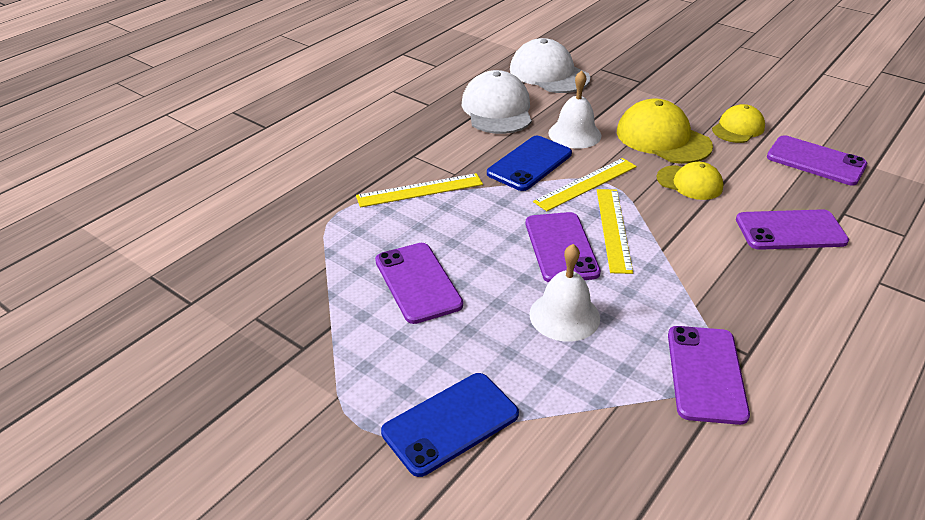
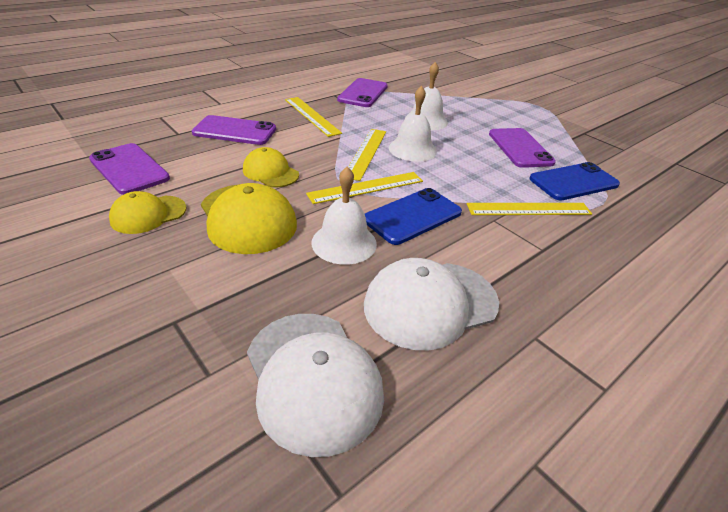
camera: 170 degrees left, 0 degrees up
(450, 423) = (496, 100): blue phone -> blue phone (573, 182)
(497, 109) = (430, 304): white cap -> white cap turned 60 degrees clockwise
(561, 247) = (412, 149): purple phone -> white bell
(731, 284) = (312, 116): none -> yellow ruler

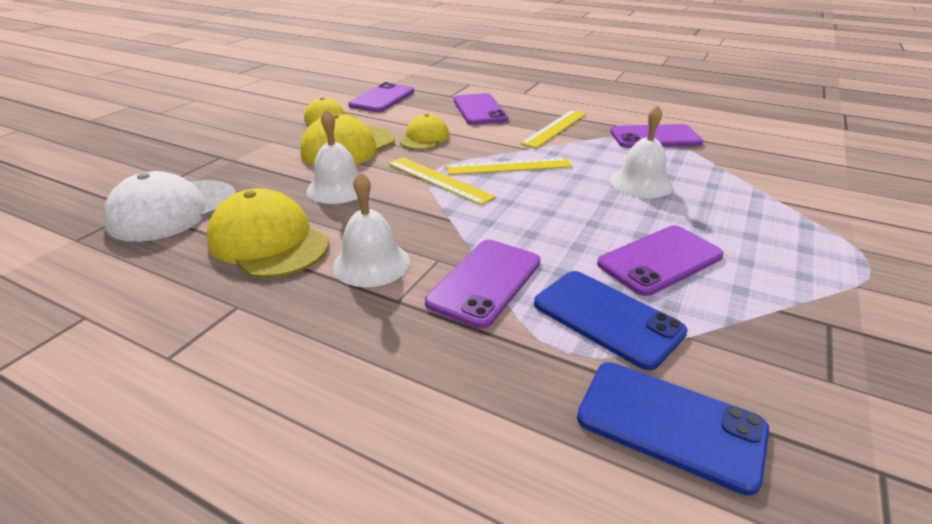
camera: 70 degrees right, 5 degrees down
(412, 149) = (550, 188): white bell -> white bell (371, 263)
(412, 216) = (405, 211): blue phone -> blue phone (670, 423)
(430, 304) = (268, 242): white cap -> yellow cap
(528, 209) = (485, 282): yellow ruler -> purple phone

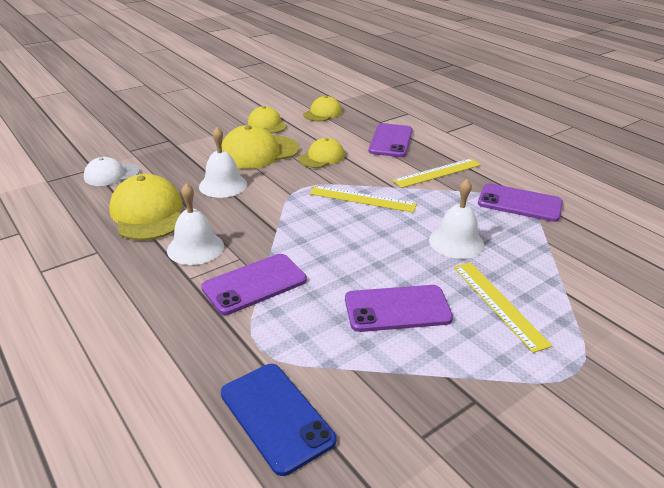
camera: 25 degrees right, 0 degrees up
(173, 210) = (111, 174): white cap -> white cap, size x0.61
(382, 98) = (322, 113): purple phone -> yellow cap
(439, 180) = (298, 196): yellow ruler -> yellow ruler (499, 304)
(607, 318) = (310, 336): blue phone -> none

